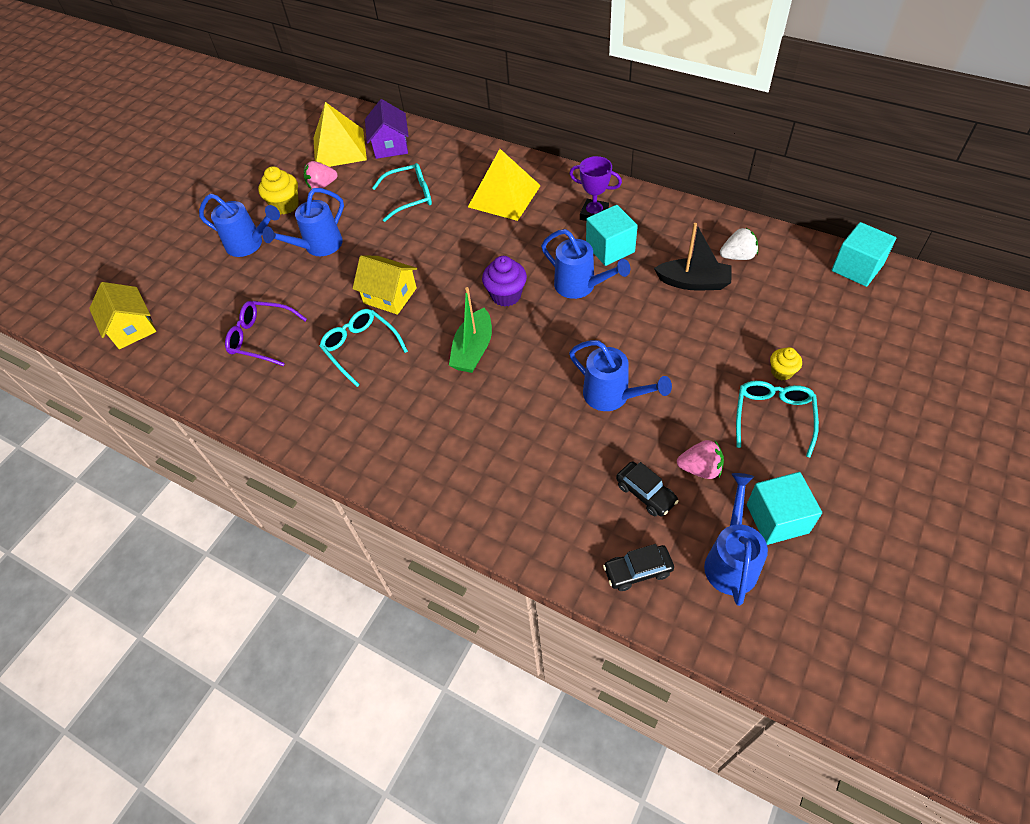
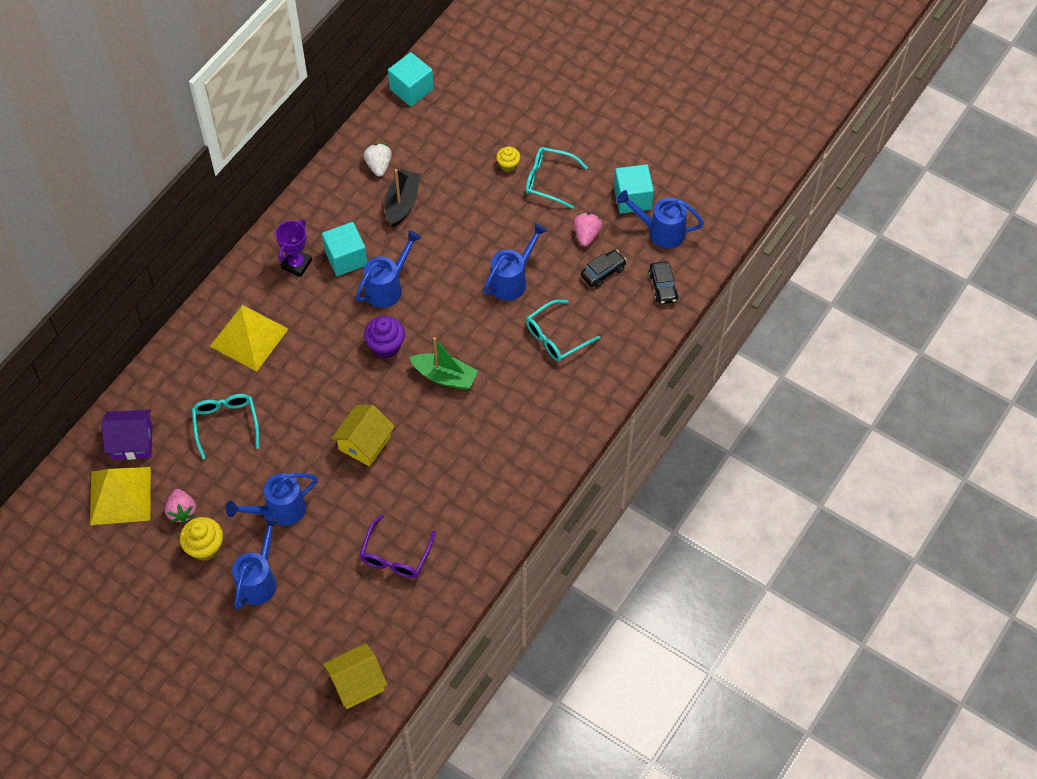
camera: 90 degrees left, 5 degrees up
(318, 246) = (280, 510): blue watering can -> blue watering can turned 105 degrees clockwise
(360, 348) = (425, 468): turquoise glasses -> turquoise glasses (556, 337)

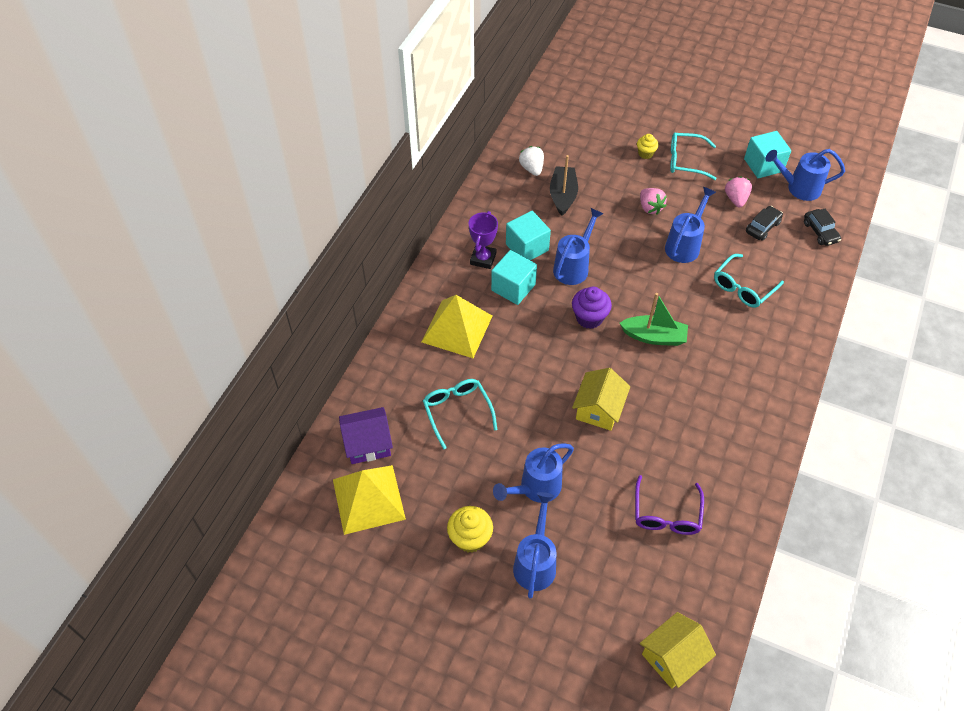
camera: 10 degrees left, 5 degrees down
(182, 511) = (436, 505): pink strawberry -> pink strawberry (650, 208)
(411, 89) = (540, 106): turquoise cube -> turquoise cube (513, 287)

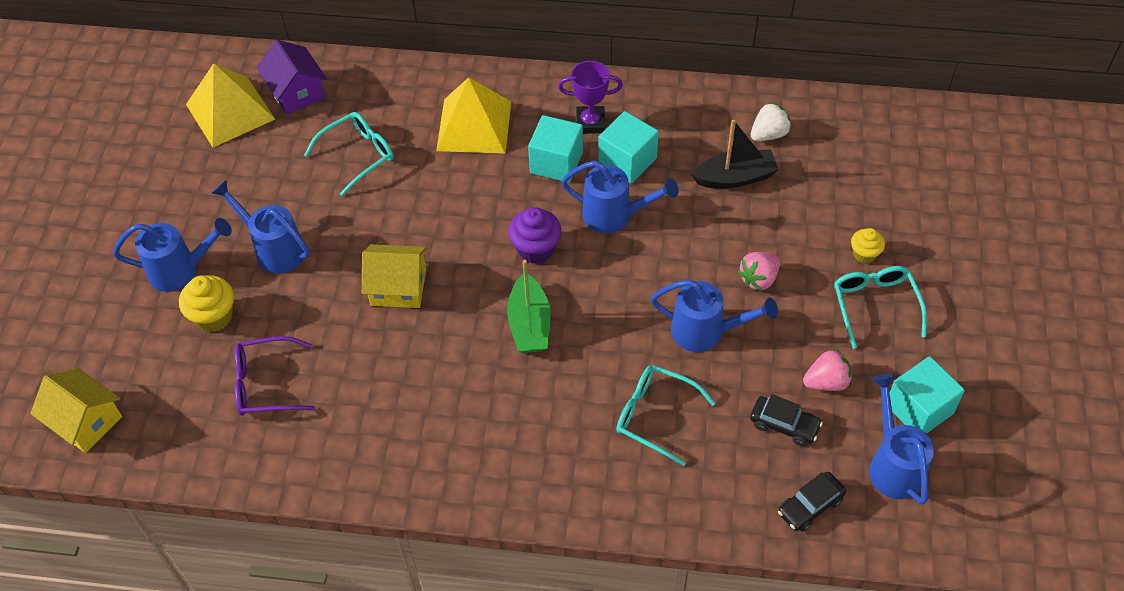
camera: 75 degrees right, 0 degrees up
(470, 538) = (200, 206): yellow cupcake -> yellow cupcake (214, 316)

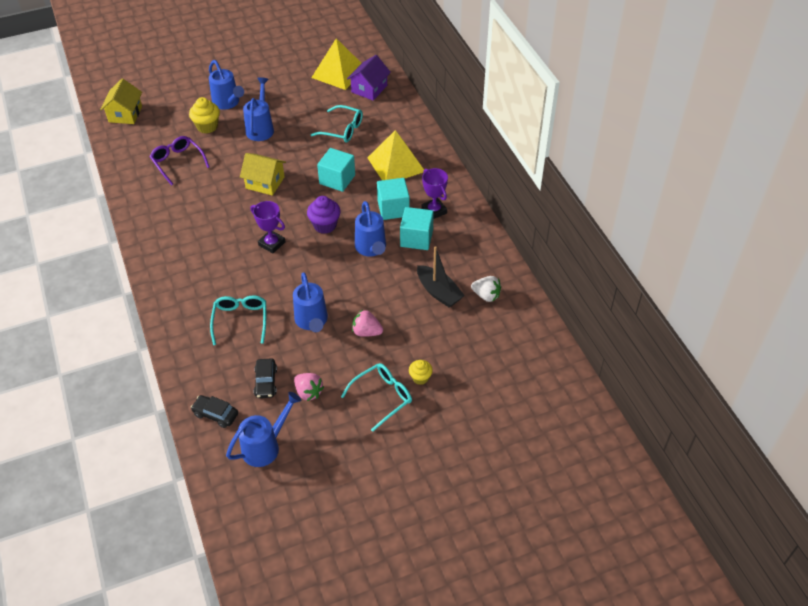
camera: 60 degrees right, 5 degrees down
(398, 287) = (265, 182): yellow house -> yellow house turned 45 degrees counterclockwise
(529, 324) = (272, 243): green boat -> purple trophy
(919, 409) = (314, 446): turquoise cube -> turquoise cube (337, 179)

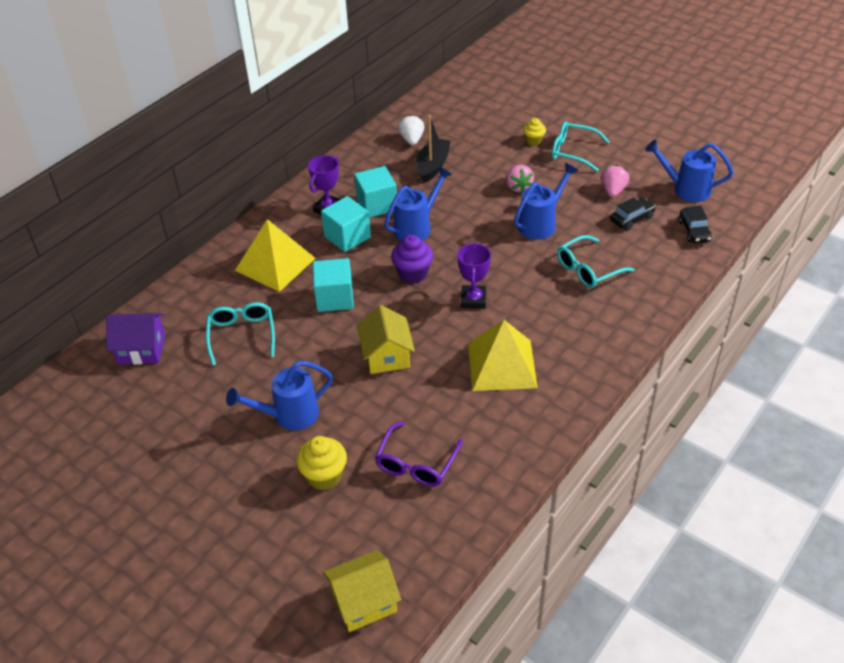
camera: 120 degrees left, 5 degrees down
(228, 103) = (258, 484): blue watering can -> none
(338, 72) = (119, 397): yellow pyramid -> yellow pyramid (502, 365)

